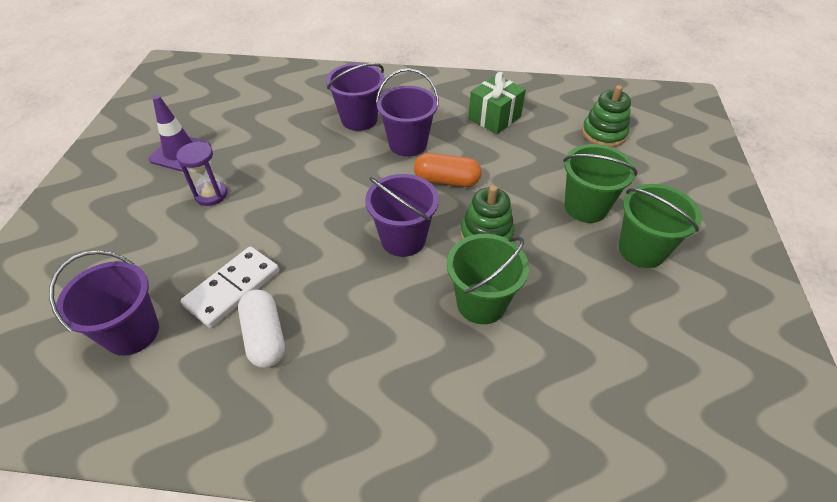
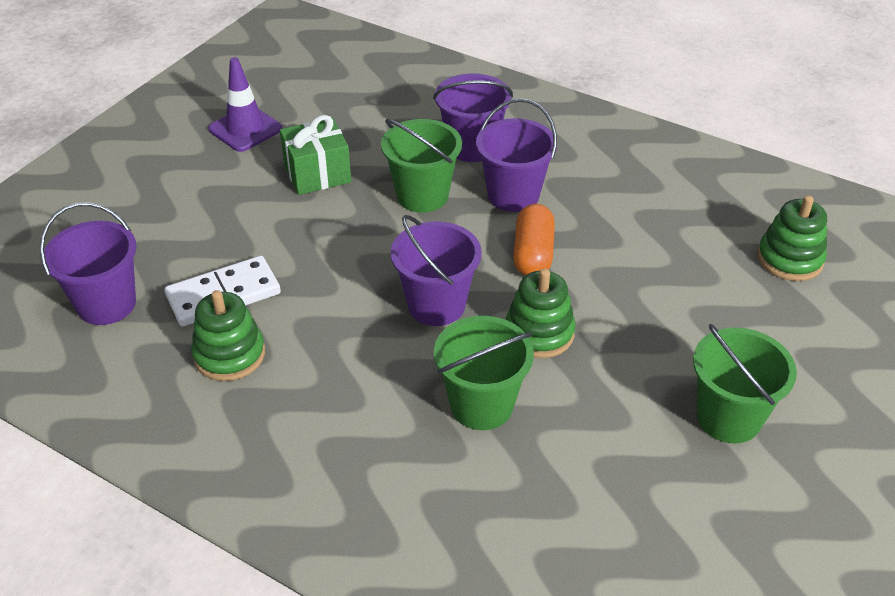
camera: 25 degrees right, 5 degrees down
(211, 195) = (253, 187): purple hourglass -> none
(265, 337) = (229, 355): white capsule -> green stacking toy
(447, 180) = (533, 254): orange capsule -> orange capsule turned 60 degrees clockwise
(494, 118) = (649, 194): green gift -> green gift (317, 174)
(585, 207) = (692, 343): green bucket -> green bucket (422, 195)

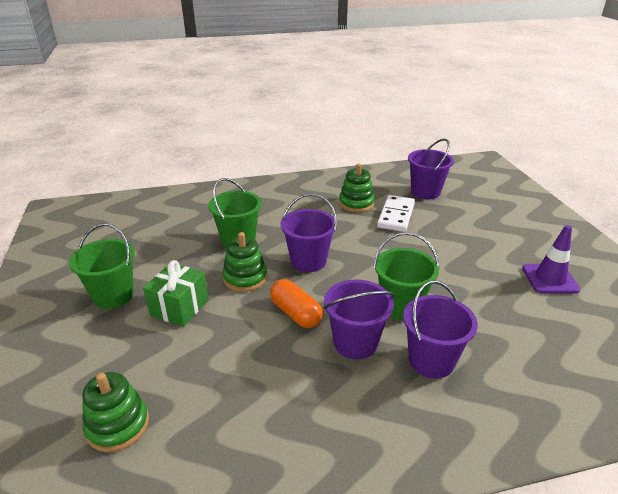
camera: 135 degrees right, 10 degrees down
(317, 174) = (468, 281): green gift -> green gift (179, 307)

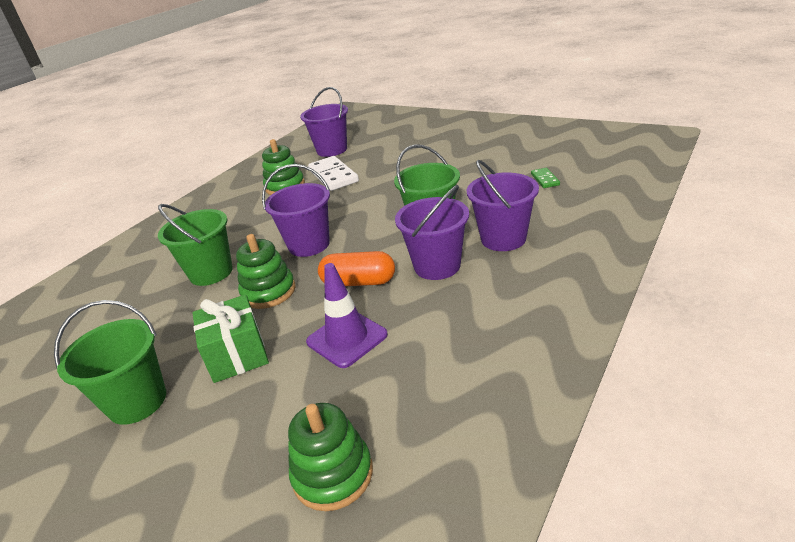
camera: 40 degrees left, 0 degrees up
(548, 335) = (545, 179): none -> green domino
(549, 279) = (498, 151): purple traffic cone -> purple traffic cone (347, 338)

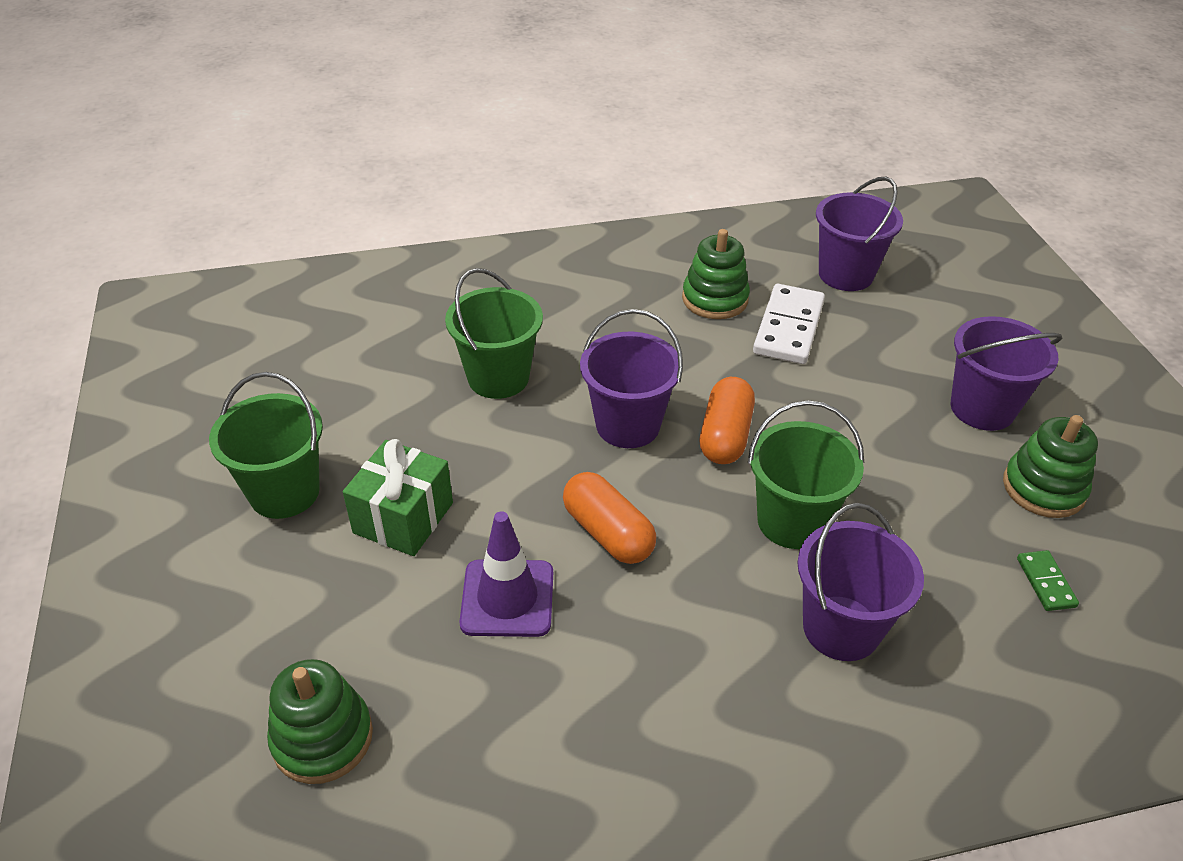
camera: 40 degrees right, 10 degrees up
(268, 292) = (515, 459): green stacking toy -> green stacking toy (1043, 488)
(360, 220) = (725, 436): none -> orange capsule
(437, 266) = (712, 592): purple bucket -> purple bucket (982, 408)
(545, 179) = (1045, 582): green domino -> green domino turned 45 degrees counterclockwise

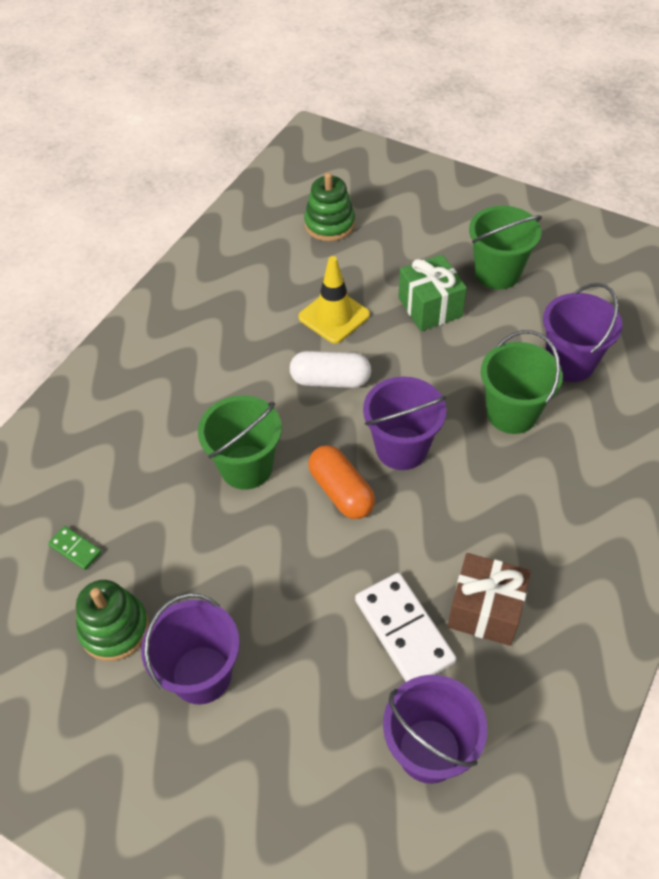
camera: 135 degrees right, 10 degrees up
(507, 598) = (334, 316): purple traffic cone -> yellow traffic cone
(607, 533) = (330, 380): orange capsule -> white capsule
(715, 299) = (485, 610): green stacking toy -> brown gift
(841, 628) = (168, 428): purple bucket -> purple bucket (570, 363)

